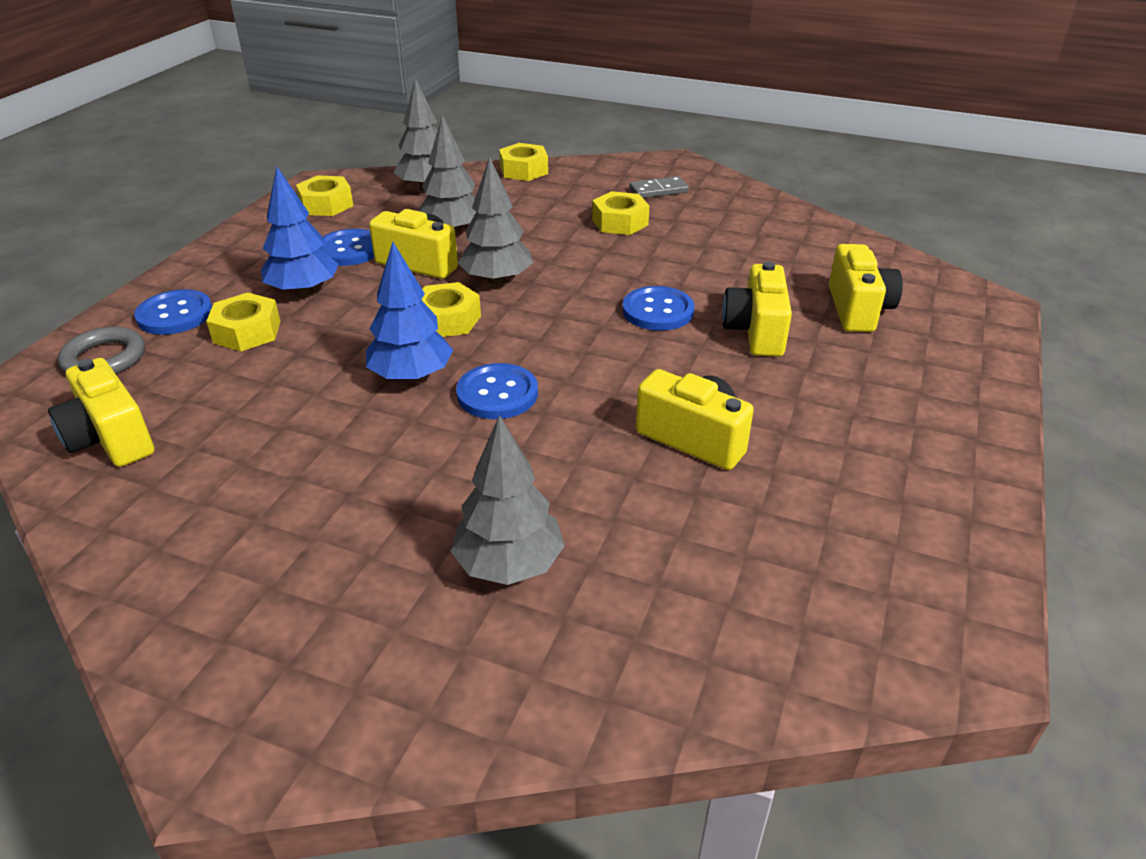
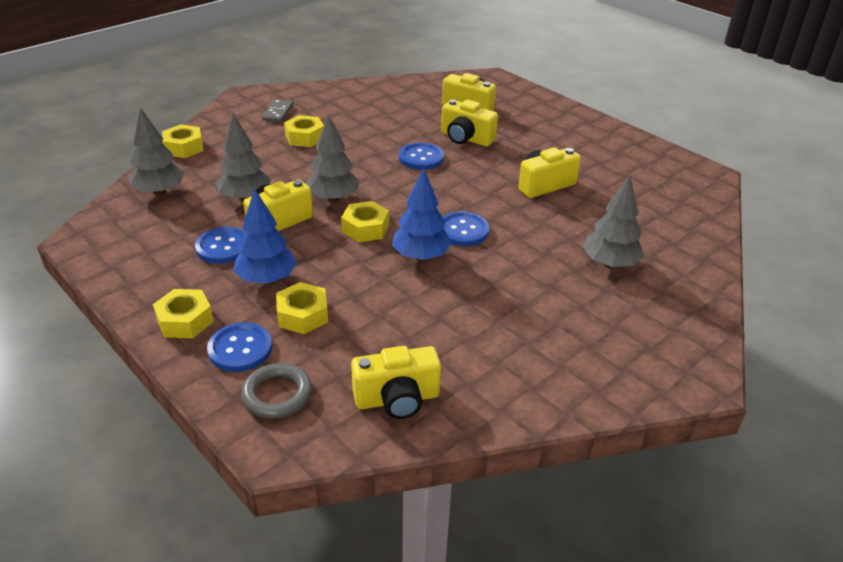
camera: 65 degrees left, 0 degrees up
(326, 204) = (129, 243): yellow nut -> yellow nut (185, 320)

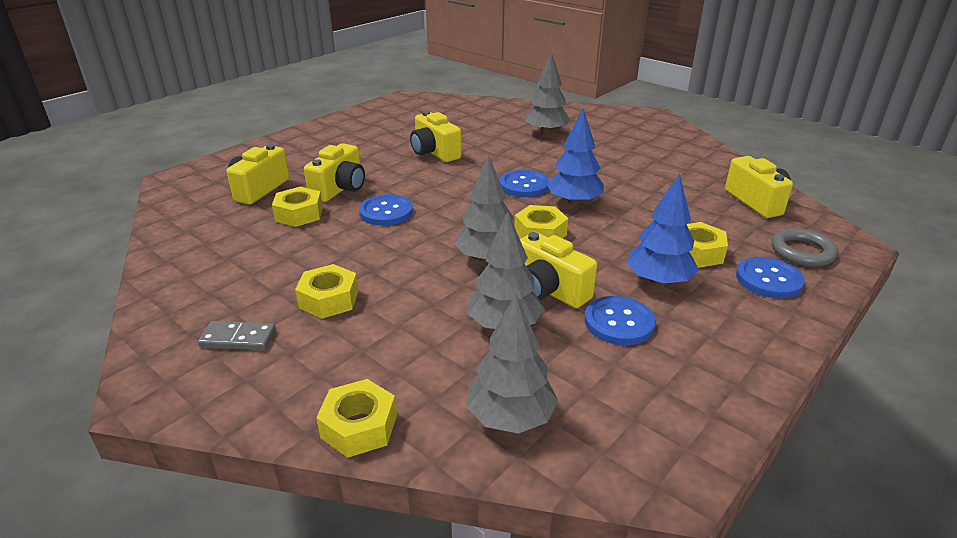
camera: 95 degrees left, 5 degrees down
(185, 320) = (760, 322): yellow nut -> yellow nut (299, 214)

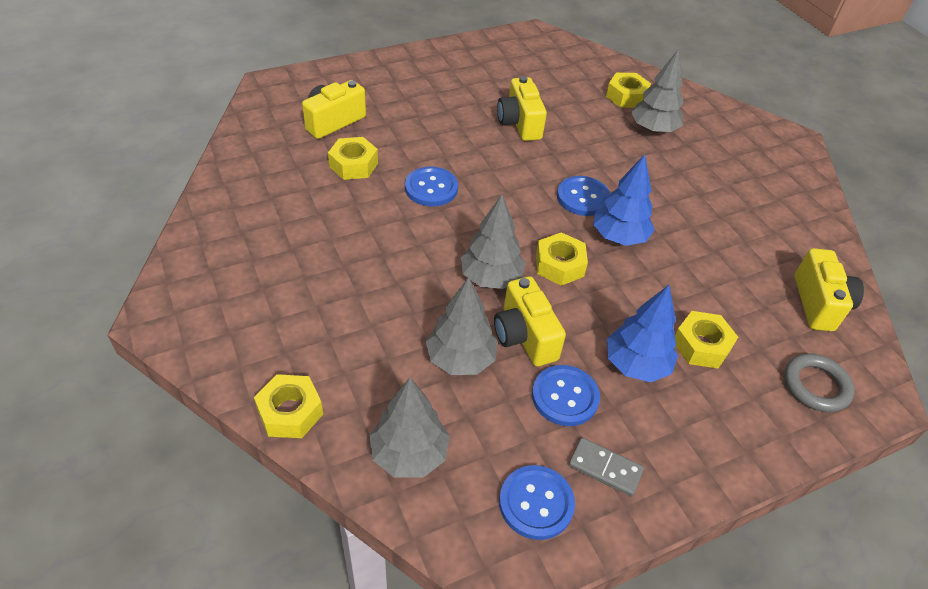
camera: 20 degrees right, 15 degrees up
(238, 338) = (242, 289): grey domino -> grey domino (605, 468)
(329, 299) = (330, 274): yellow nut -> yellow nut (626, 96)
(340, 189) = (404, 144): yellow camera -> none
(768, 279) = (750, 405): blue button -> blue button (536, 503)

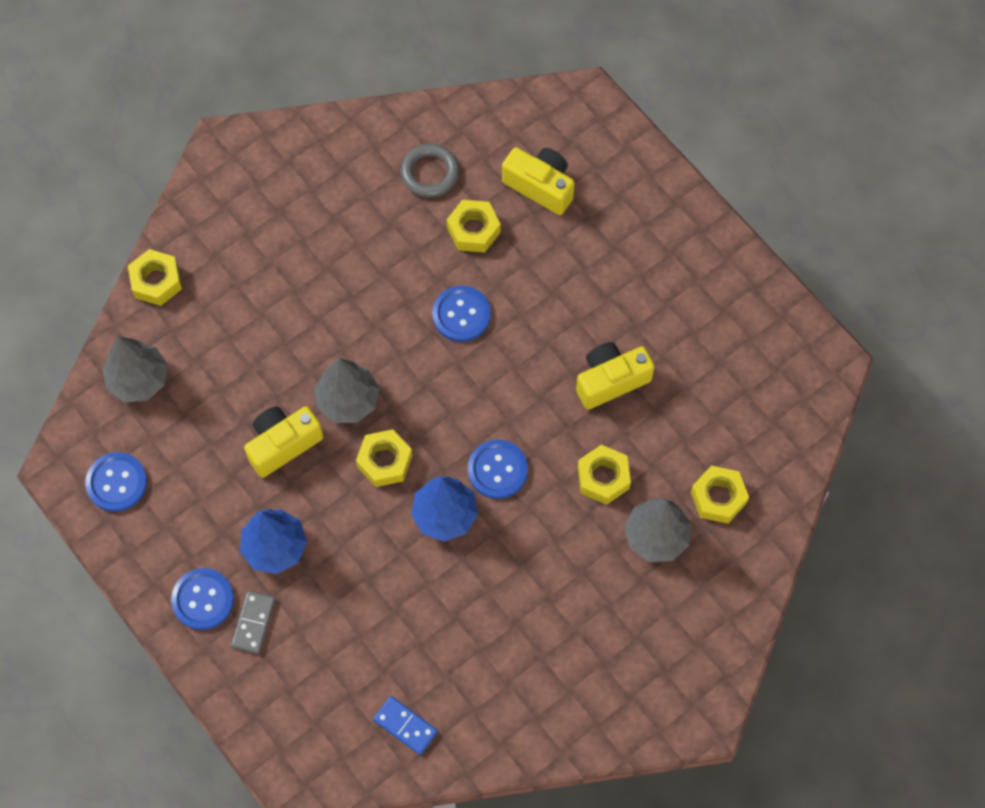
camera: 80 degrees right, 20 degrees up
(460, 359) = (242, 396): grey tree -> none
(565, 396) = (224, 490): blue button -> blue button (203, 599)
(605, 468) = (159, 531): grey domino -> grey domino (253, 623)
(701, 345) = (314, 606): yellow nut -> yellow nut (603, 478)
(816, 386) = (293, 715): grey ring -> grey ring (430, 173)
(819, 303) = (405, 726): yellow camera -> blue domino

